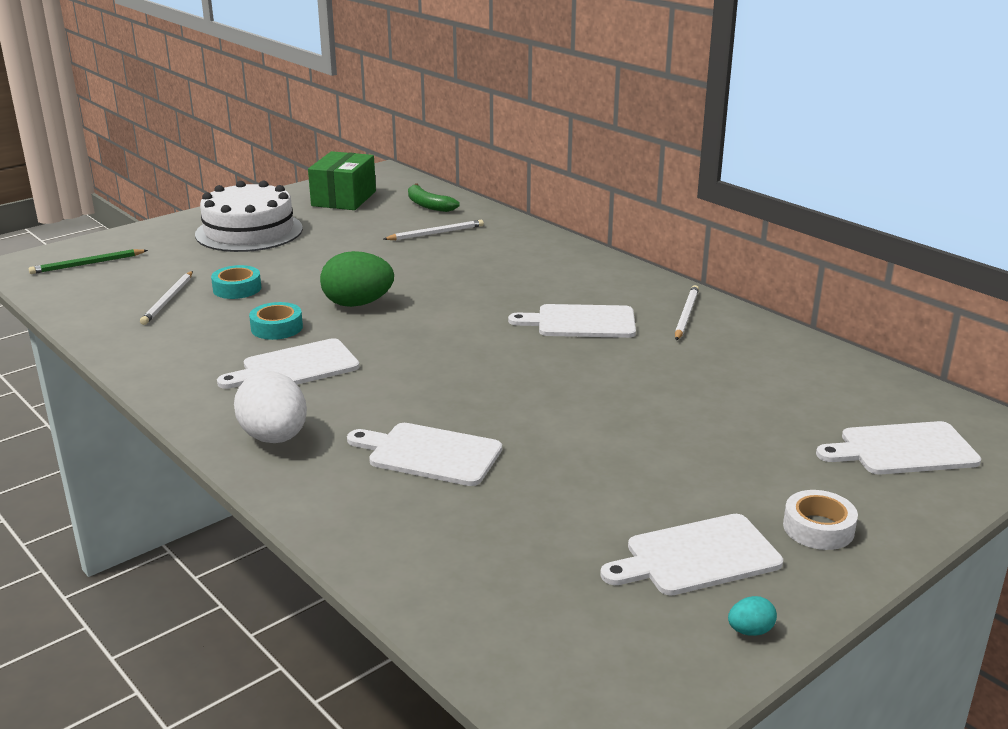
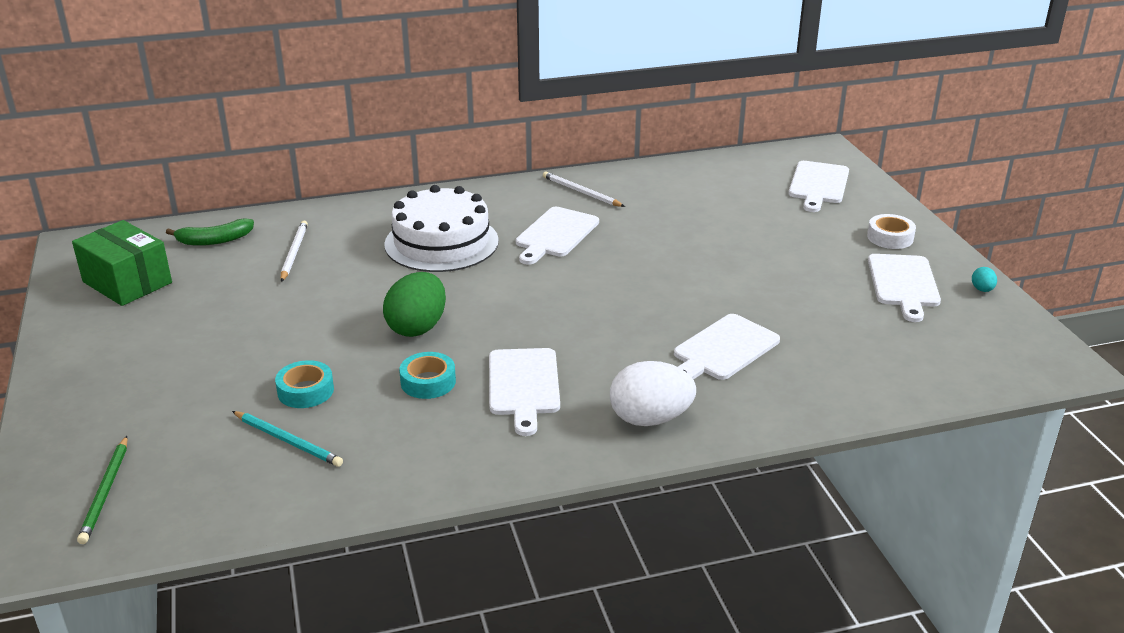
camera: 65 degrees left, 5 degrees up
(168, 300) = (288, 441): white pencil -> turquoise pencil
(249, 231) = (147, 358): white cake -> white cake (441, 242)

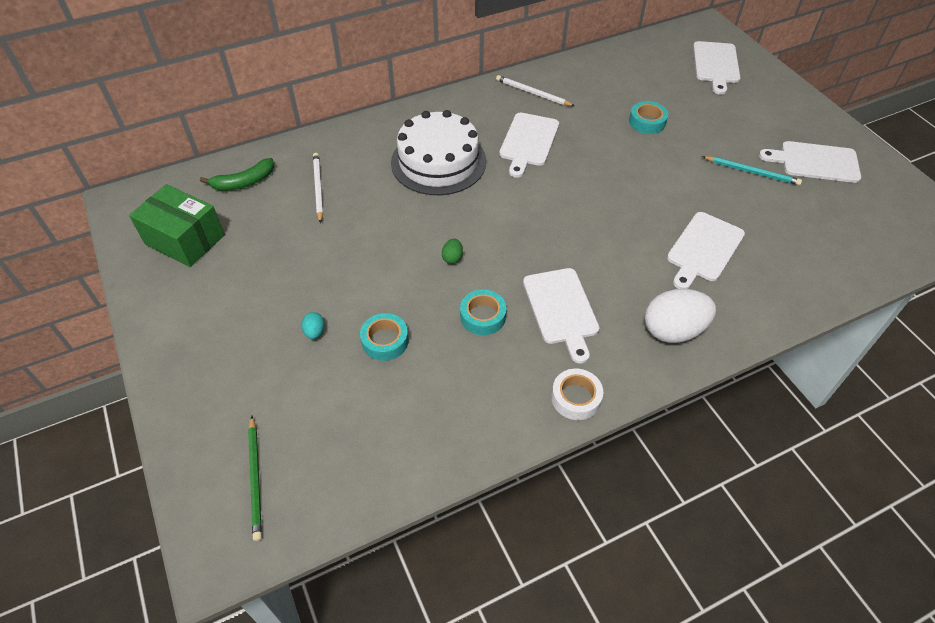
camera: 10 degrees left, 20 degrees up
(288, 441) = (390, 398): turquoise pencil -> turquoise pencil (752, 172)
(417, 327) = (452, 258): green egg -> green egg, size x0.43
(707, 229) = (647, 122): none -> turquoise tape
(890, 237) = (789, 115): white tape -> white tape (576, 398)
(903, 283) = (815, 162): white cutting board -> white cutting board turned 105 degrees clockwise
(982, 290) = (875, 161): turquoise egg -> turquoise egg (315, 332)

